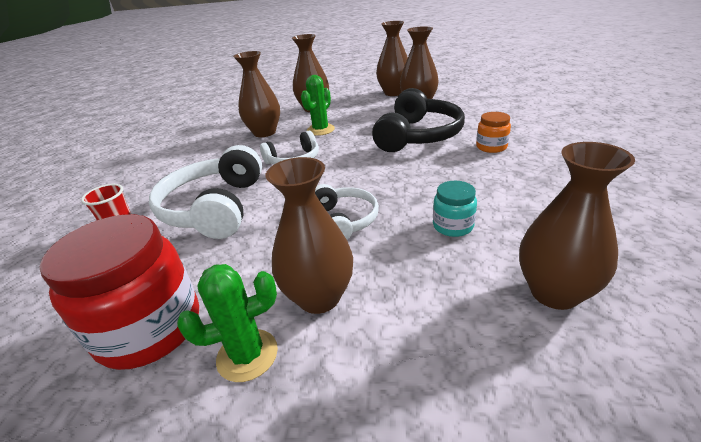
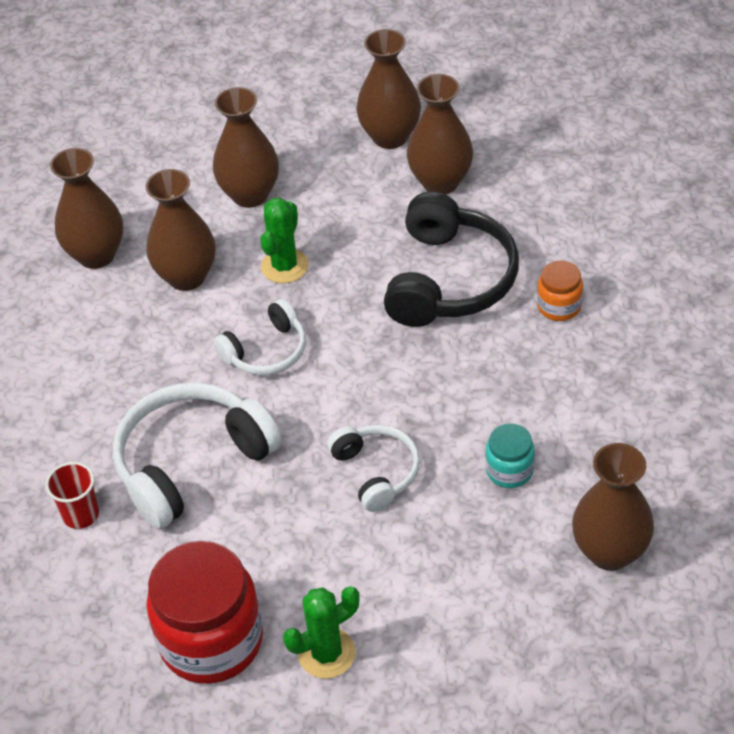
camera: 10 degrees left, 15 degrees up
(215, 208) = (191, 463): white headphones -> white headphones turned 60 degrees clockwise
(319, 297) = (376, 584): brown vase -> brown vase (96, 255)

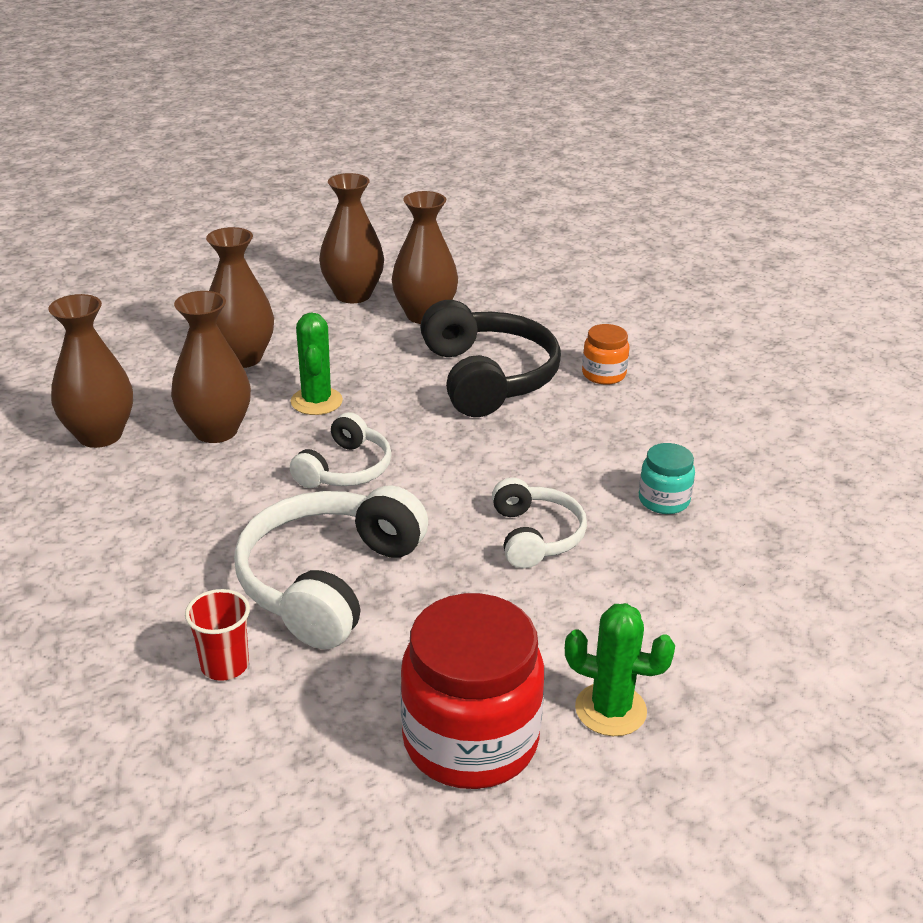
camera: 30 degrees left, 15 degrees down
(326, 653) = (610, 710): green cactus -> green cactus turned 75 degrees clockwise
(376, 472) = (535, 536): white headphones -> white headphones turned 45 degrees clockwise
(609, 552) = (811, 537): brown vase -> none

